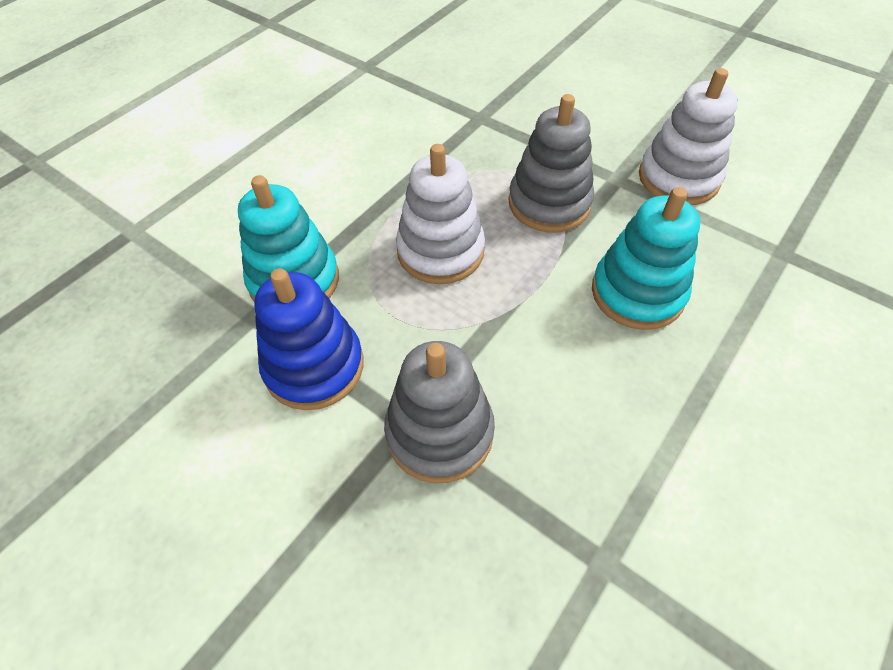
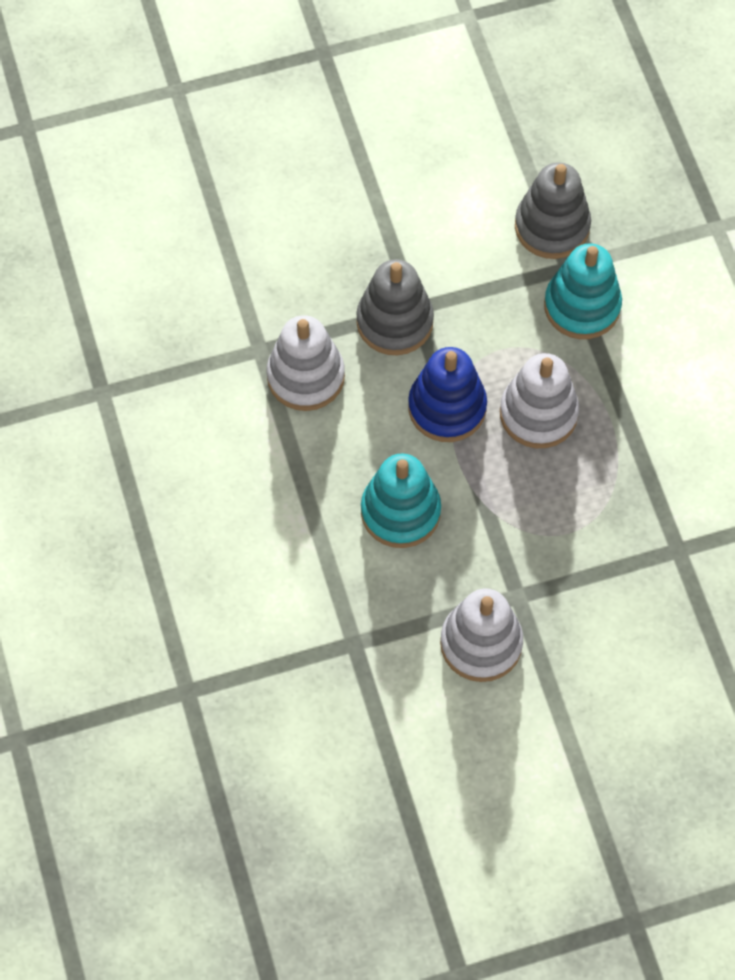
camera: 125 degrees right, 10 degrees up
(314, 366) = (496, 282): blue stacking toy -> blue stacking toy (447, 407)
(549, 203) = (529, 523): grey stacking toy -> grey stacking toy (552, 227)
(588, 479) = (306, 376): none -> white stacking toy

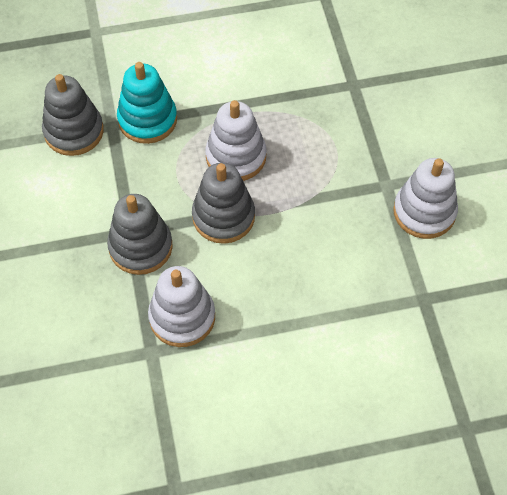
camera: 85 degrees left, 5 degrees down
(400, 512) = (312, 257): turquoise stacking toy -> none
(447, 407) = (223, 217): blue stacking toy -> grey stacking toy

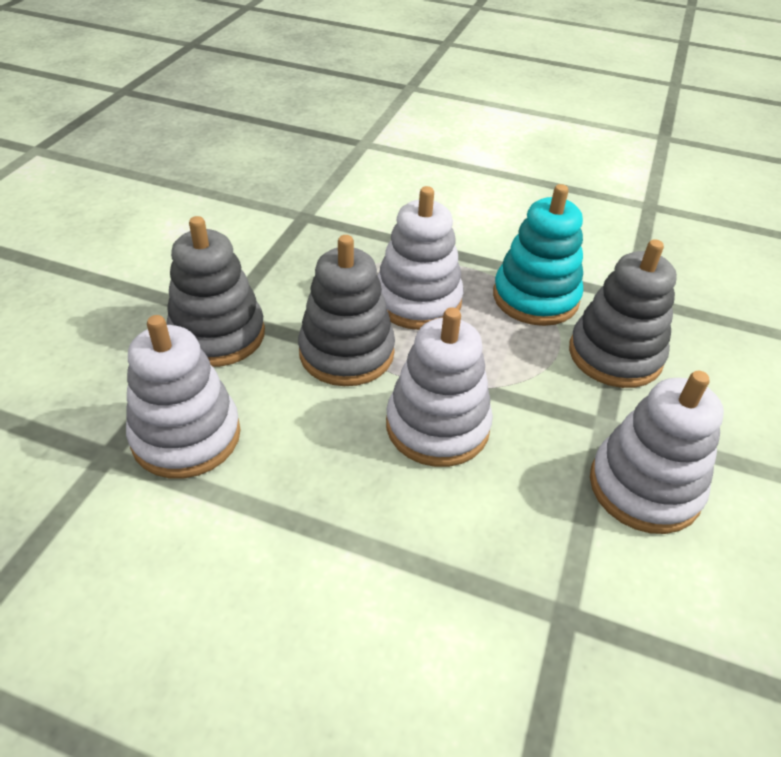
camera: 30 degrees right, 15 degrees down
(74, 131) = (260, 204): grey stacking toy -> grey stacking toy (615, 355)
(147, 120) = (347, 227): turquoise stacking toy -> turquoise stacking toy (535, 297)
(305, 235) = (437, 426): none -> white stacking toy

